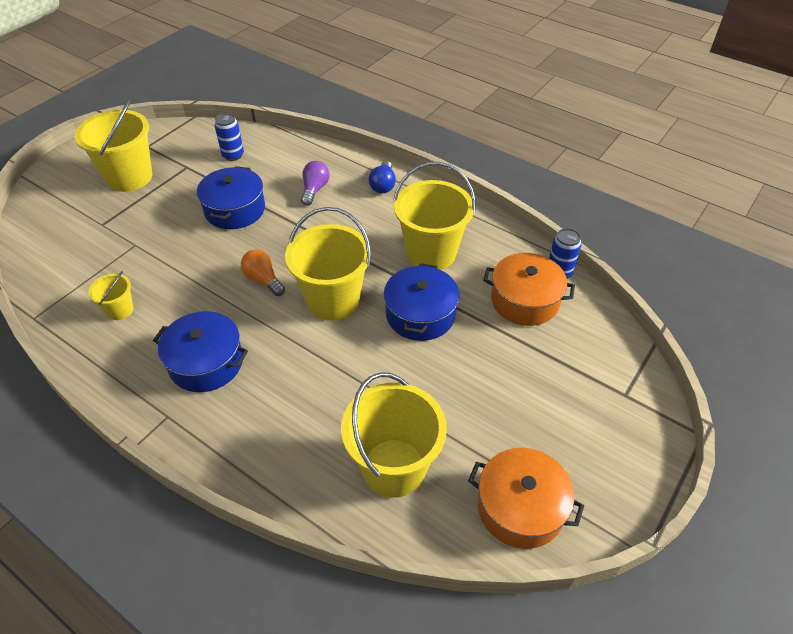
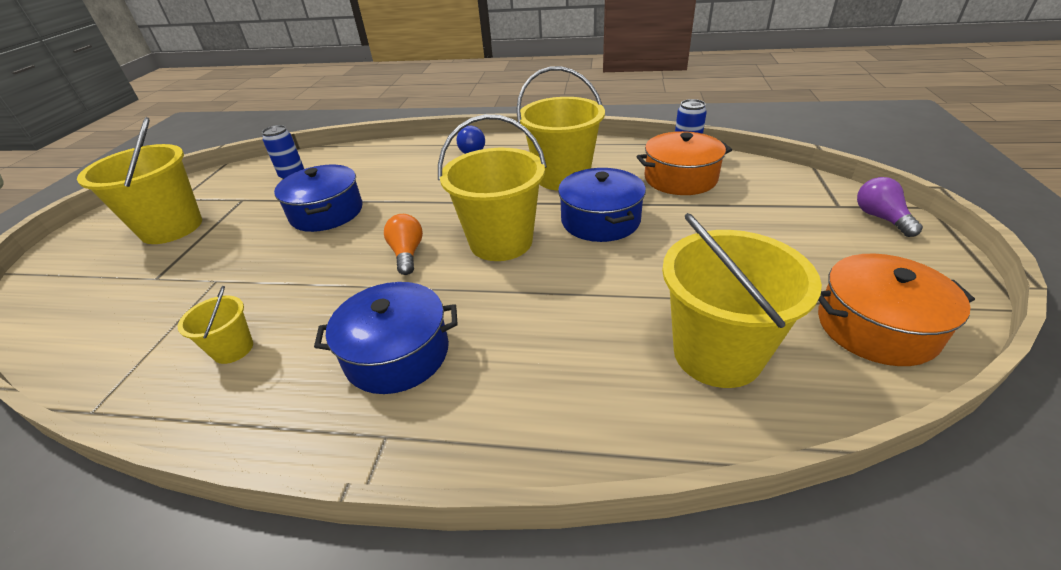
camera: 25 degrees left, 10 degrees down
(263, 279) = (407, 254): orange light bulb -> orange light bulb turned 60 degrees clockwise
(314, 189) = (404, 173): purple light bulb -> purple light bulb (880, 218)

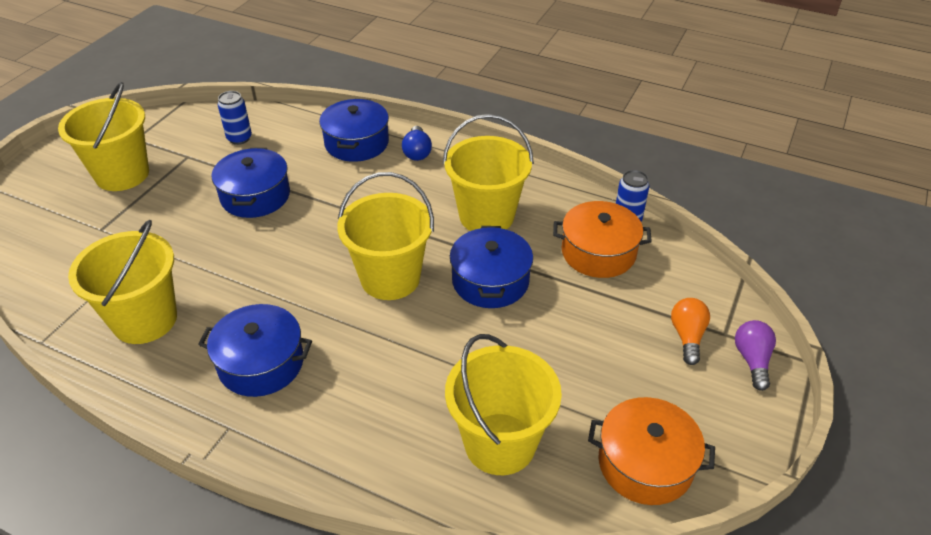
camera: 15 degrees right, 5 degrees up
(233, 349) = (145, 320): yellow bucket -> yellow bucket, size x2.05
(407, 254) = (306, 266): orange light bulb -> orange light bulb (687, 336)
(411, 156) = (357, 143): none -> blue pot

